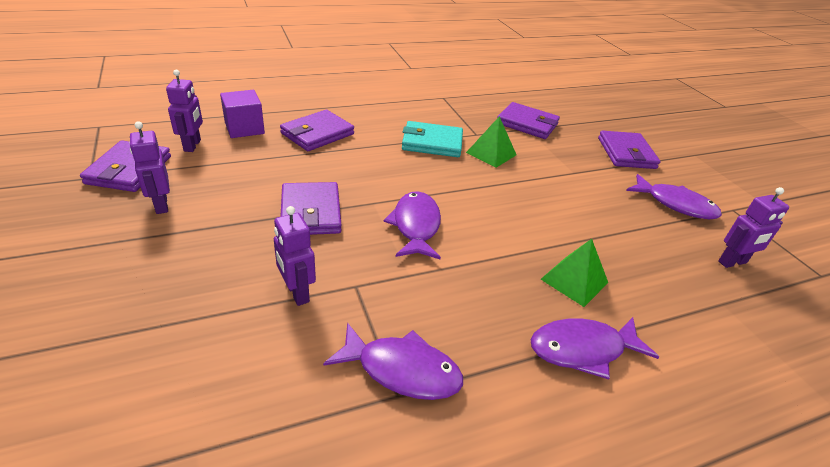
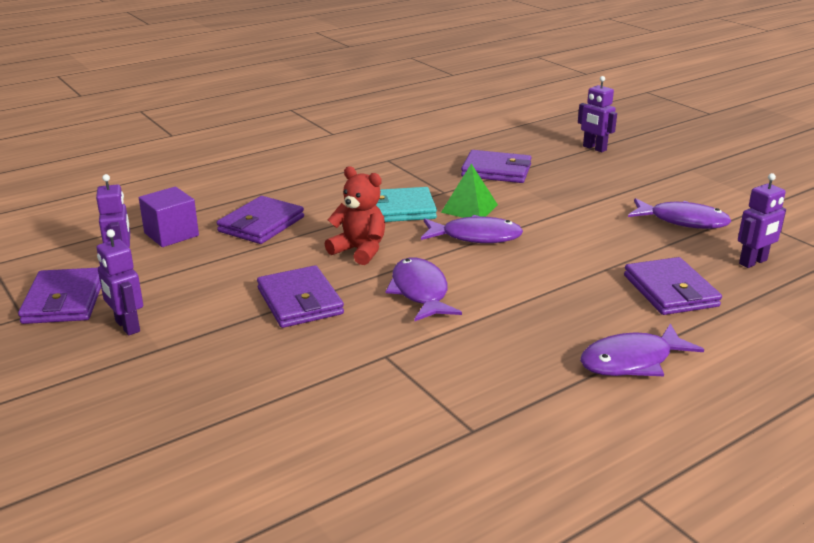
camera: 10 degrees left, 10 degrees down
(297, 293) = (328, 373): purple robot -> purple robot (594, 148)
(383, 174) = (359, 251): none -> red teddy bear
(402, 370) = (467, 412): purple fish -> purple fish (475, 237)
(574, 280) = (603, 308): green pyramid -> none
(626, 153) = (616, 181): purple wallet -> purple wallet (670, 291)

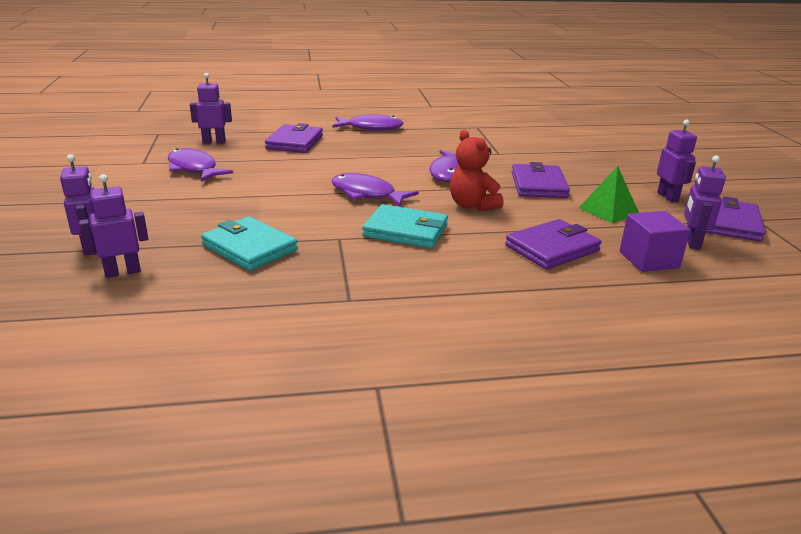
camera: 155 degrees left, 0 degrees up
(469, 208) = (339, 216): green pyramid -> green pyramid (608, 210)
(496, 171) = (249, 248): purple wallet -> turquoise wallet
(545, 142) = (123, 272): none -> purple robot

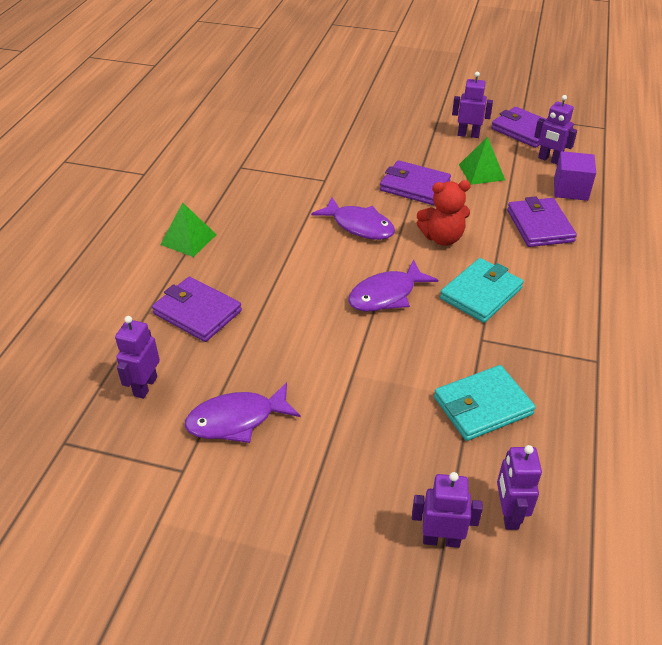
camera: 65 degrees left, 15 degrees up
(371, 128) = (188, 239): purple fish -> green pyramid

